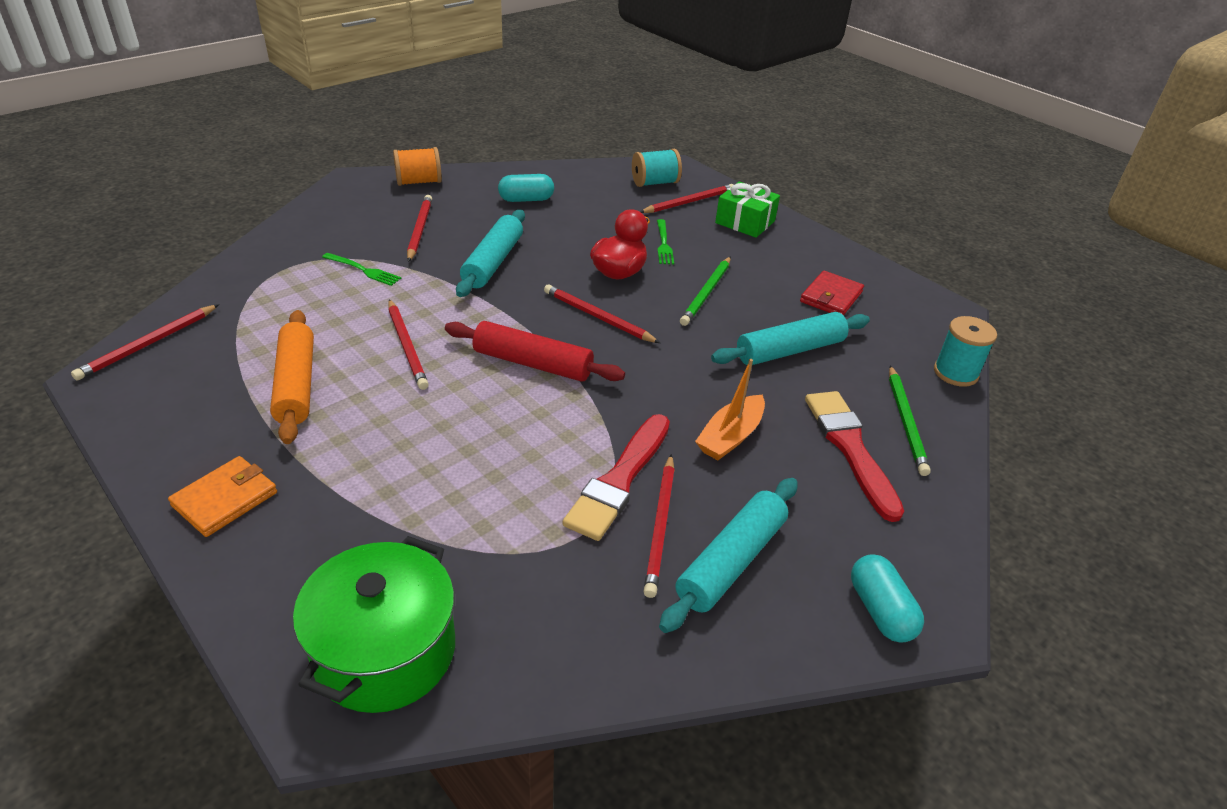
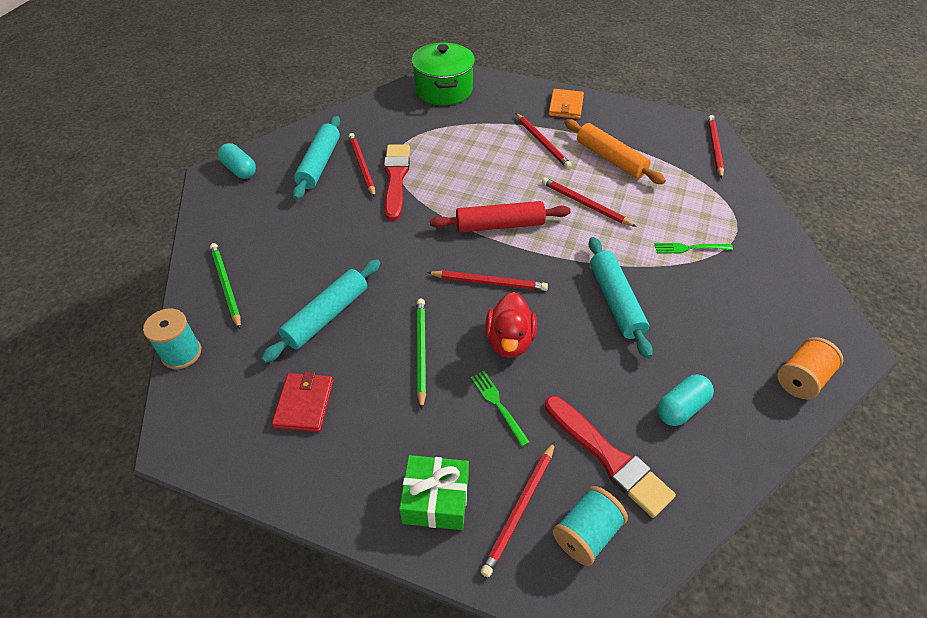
camera: 155 degrees right, 10 degrees up
(419, 230) = (711, 310): red pencil -> red pencil (542, 142)
(730, 437) = (345, 226): orange boat -> none
(850, 448) = (265, 249): red brush -> red brush (609, 457)

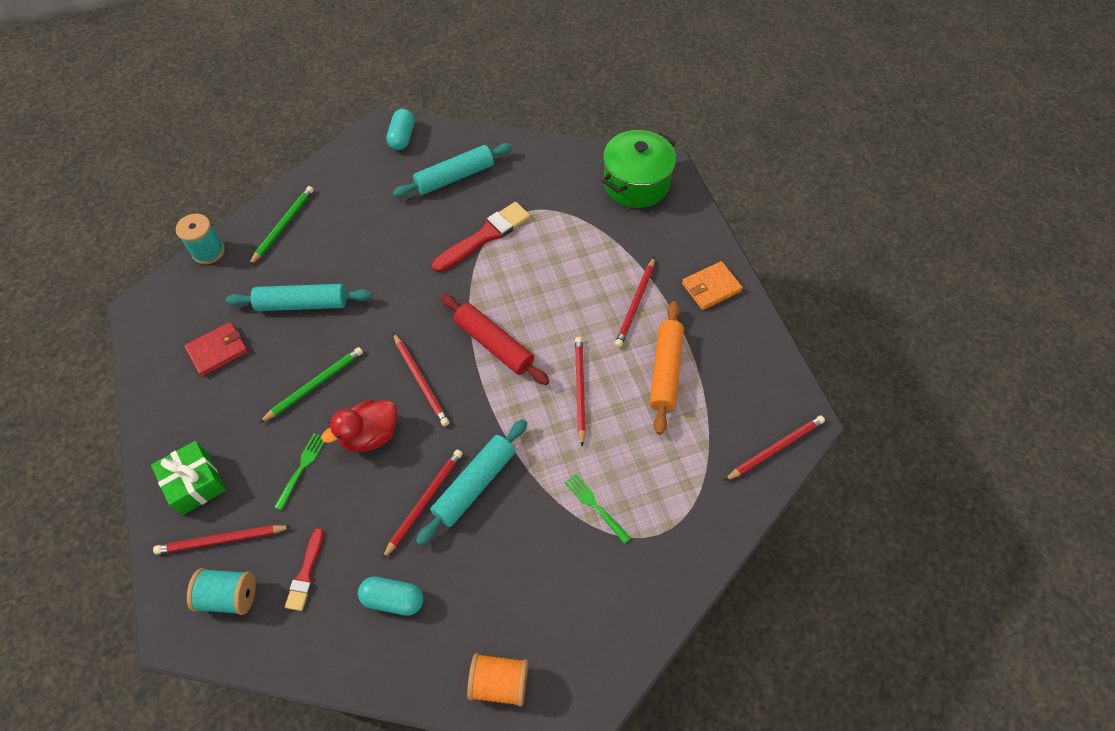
camera: 50 degrees right, 10 degrees up
(362, 166) = (478, 204): red pencil -> red pencil (424, 502)
(609, 457) = (306, 573): red brush -> red brush, size x0.58

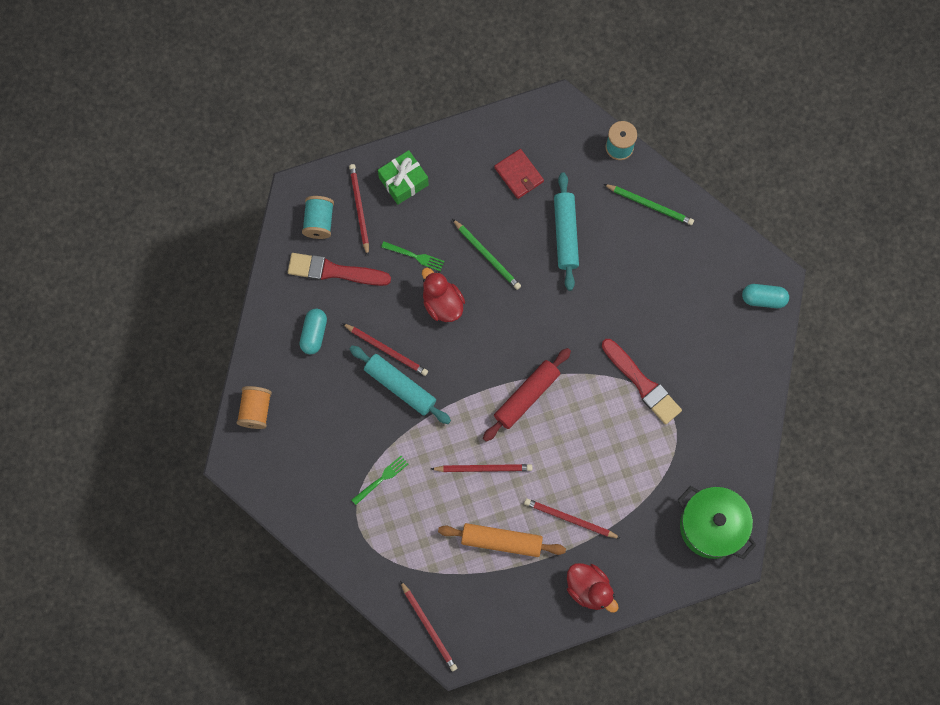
camera: 90 degrees right, 15 degrees up
(306, 573) = (334, 271): red brush -> red brush, size x1.72
(421, 381) = (491, 339): red pencil -> none
(455, 177) = (713, 352): turquoise rolling pin -> none
(711, 287) = (589, 589): orange wallet -> red duck

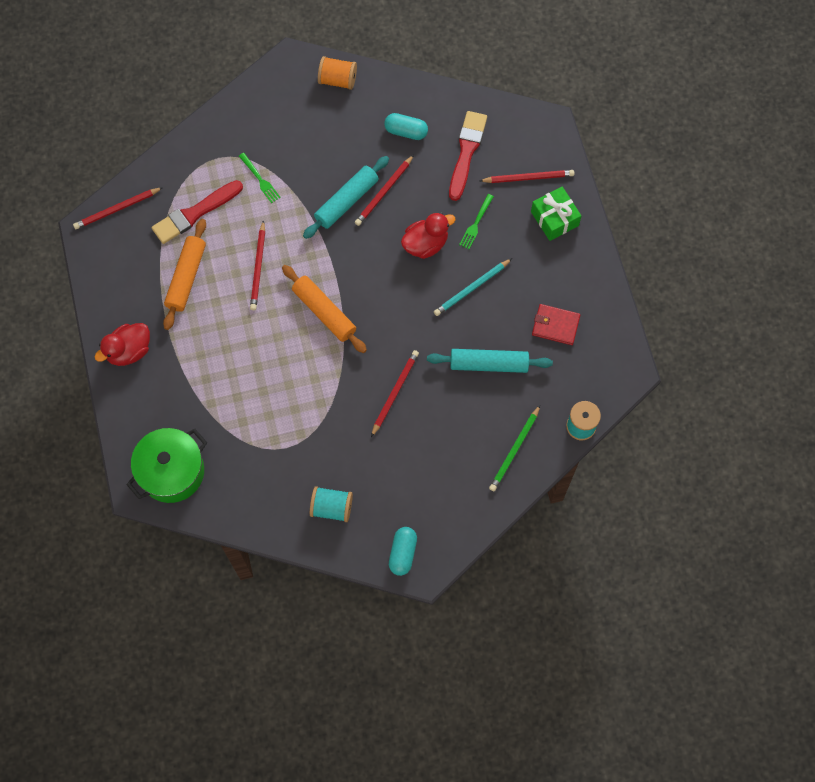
camera: 95 degrees right, 5 degrees down
(319, 222) = (517, 142): turquoise spool -> turquoise spool (331, 508)
(487, 255) = (471, 288): green pencil -> turquoise pencil
(519, 175) = (555, 325): red wallet -> red wallet turned 45 degrees clockwise
(526, 396) = (324, 312): red rolling pin -> orange rolling pin
(570, 519) = (198, 340): red pencil -> red pencil (395, 392)
(642, 384) = (325, 421): red brush -> red brush (195, 213)

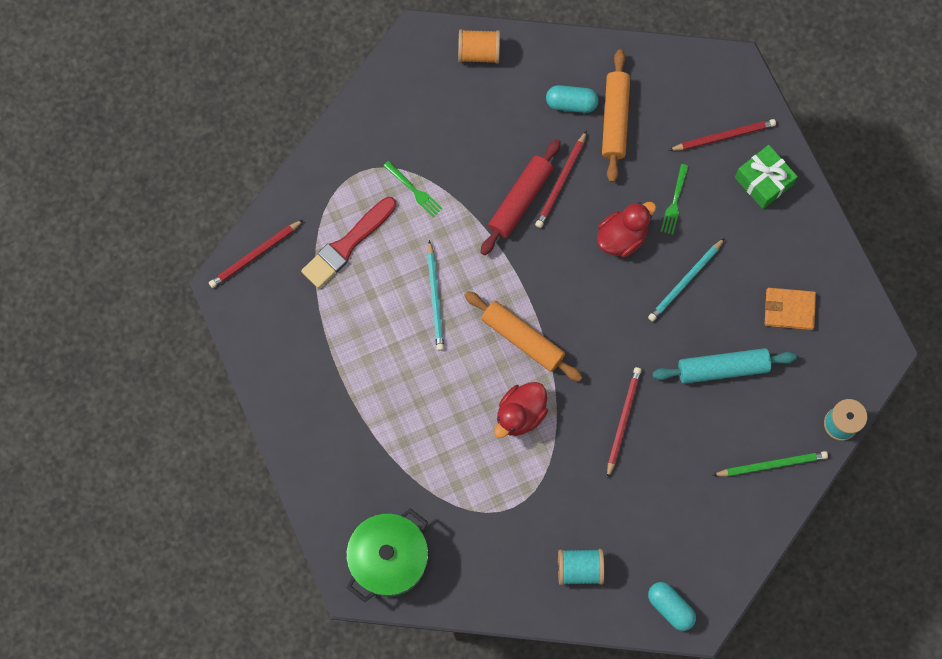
camera: 10 degrees left, 5 degrees up
(129, 351) = (308, 424): red duck -> red duck (520, 414)
(186, 277) = (354, 324): orange rolling pin -> orange rolling pin (615, 119)
(258, 267) = (435, 298): red pencil -> turquoise pencil
(346, 201) = (520, 200): turquoise rolling pin -> red rolling pin
(402, 553) = (670, 607): turquoise capsule -> turquoise capsule turned 45 degrees counterclockwise
(466, 152) = (646, 117): red brush -> none
(514, 450) = (771, 464): green pencil -> green pencil turned 120 degrees counterclockwise
(555, 325) = (789, 309): red wallet -> orange wallet

